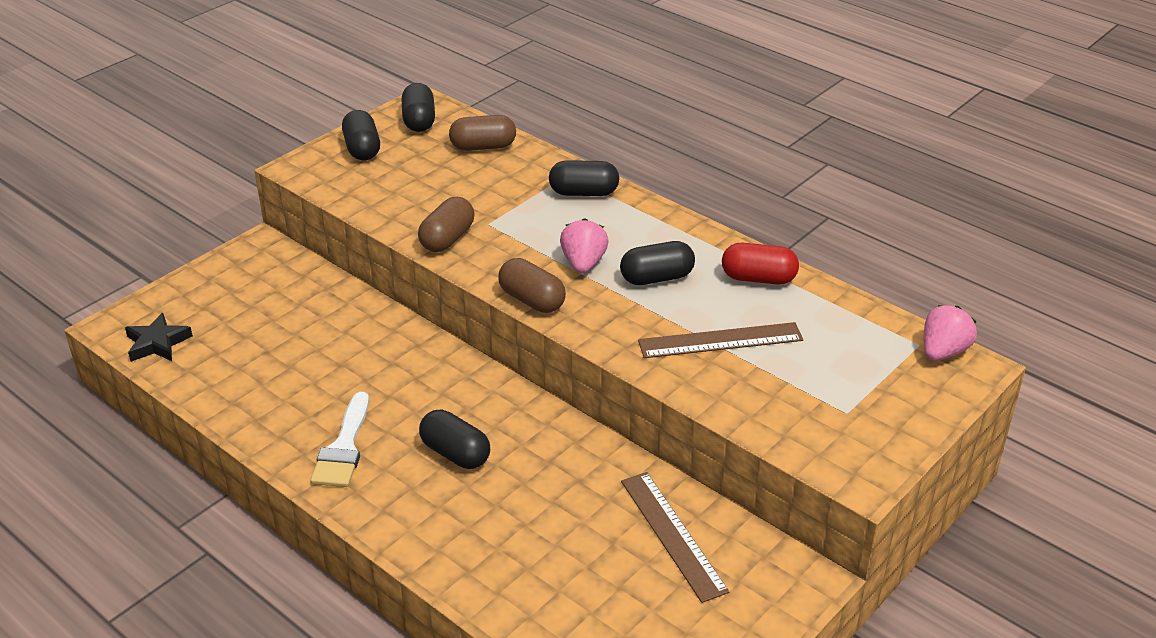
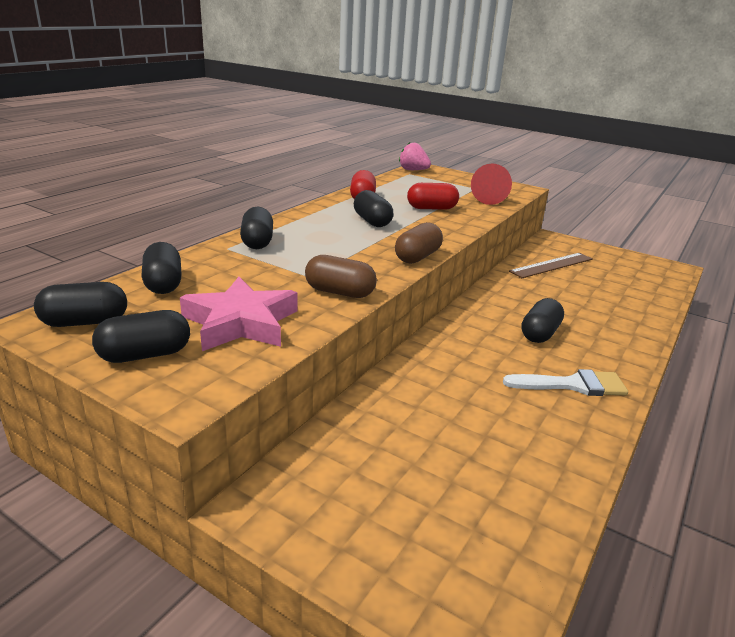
camera: 100 degrees left, 10 degrees down
(157, 343) = (501, 569): black star -> none
(400, 186) = (240, 323): none -> pink star
(483, 147) = (163, 284): brown capsule -> black capsule
(583, 263) = (362, 241): pink strawberry -> none
(720, 340) = (431, 208): brown ruler -> red capsule
(786, 415) = (488, 198): none -> red cone

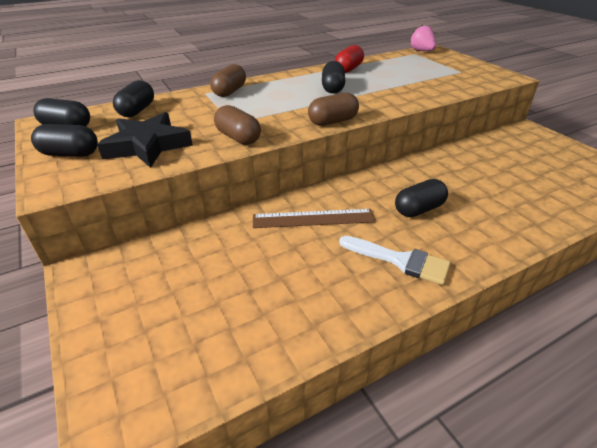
camera: 30 degrees right, 10 degrees up
(240, 323) = (147, 145): pink star -> black star
(257, 242) = (229, 91): black capsule -> brown capsule
(431, 208) = (397, 84): red capsule -> none
(488, 198) = (462, 81): red cone -> none
(552, 265) = (498, 153): brown ruler -> brown ruler (313, 219)

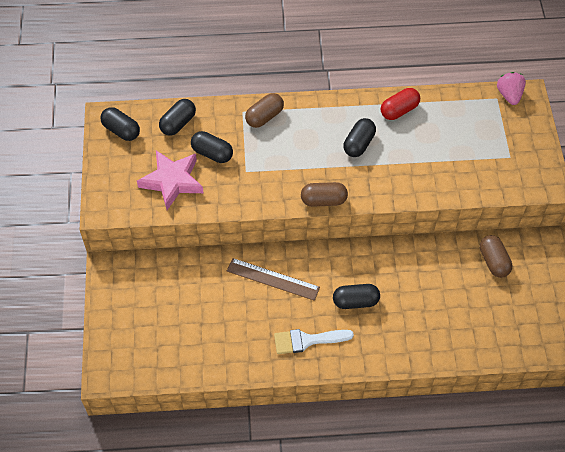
camera: 25 degrees right, 20 degrees up
(70, 154) = (118, 172): black capsule -> black capsule (212, 153)
(147, 145) = (172, 181): black star -> pink star
(238, 138) = (239, 196): brown capsule -> brown capsule (493, 261)
(400, 260) = (307, 340): white brush -> white brush turned 120 degrees clockwise

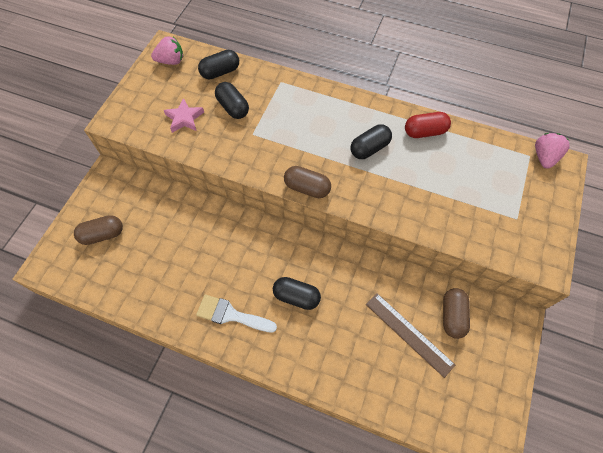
camera: 25 degrees right, 5 degrees up
(121, 130) = (171, 61): black capsule -> pink strawberry
(172, 181) = (184, 118): pink star -> pink star, size x0.62
(264, 117) = (297, 93): brown capsule -> brown capsule (103, 234)
(273, 279) = (234, 242): brown ruler -> brown ruler (408, 334)

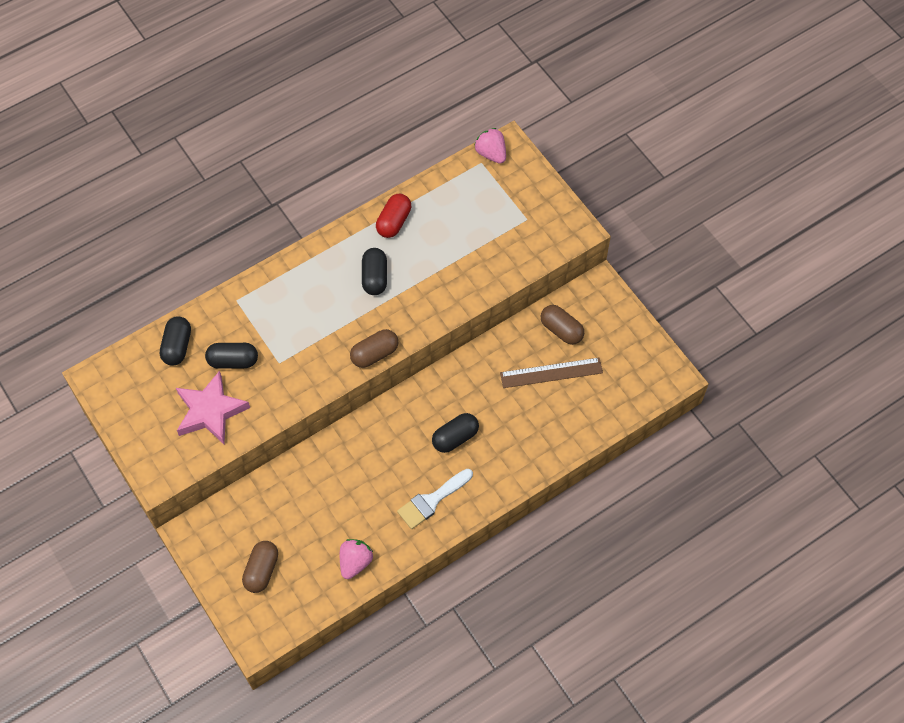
camera: 55 degrees left, 0 degrees up
(171, 61) = (121, 384): pink strawberry -> pink strawberry (355, 562)
(184, 118) = (210, 411): pink star -> pink star, size x1.62

